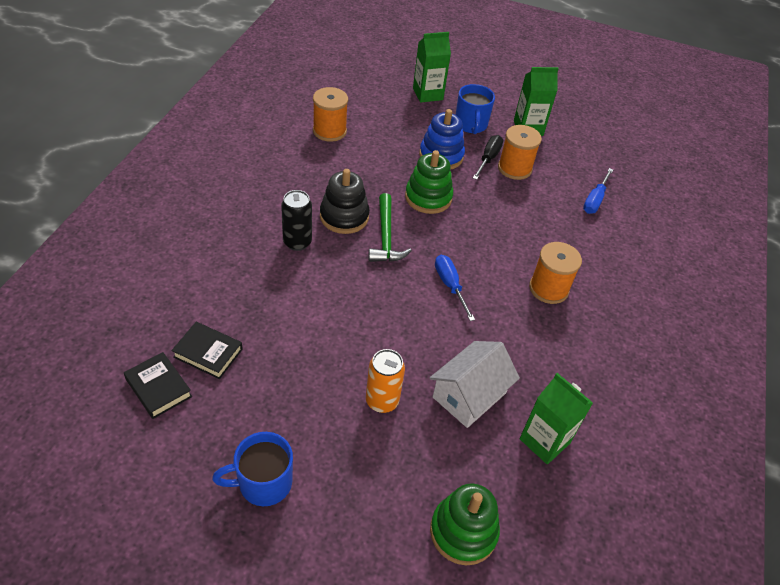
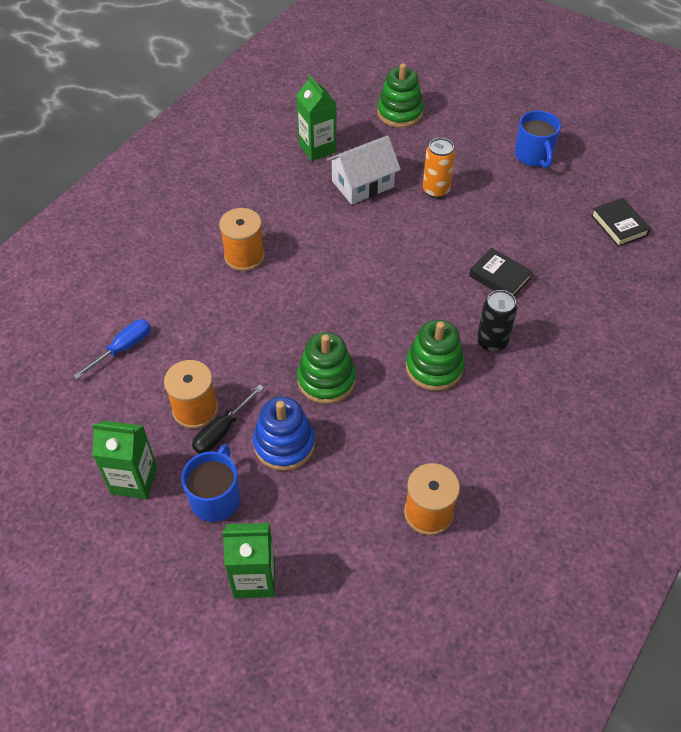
camera: 160 degrees left, 5 degrees up
(208, 353) = (580, 246): black book -> black book (499, 277)
(263, 483) = (533, 156): blue mug -> blue mug turned 75 degrees clockwise
(344, 216) = (434, 367): black stacking toy -> green stacking toy
(385, 237) = (393, 335): green hammer -> none
(450, 285) = (342, 273): blue screwdriver -> none

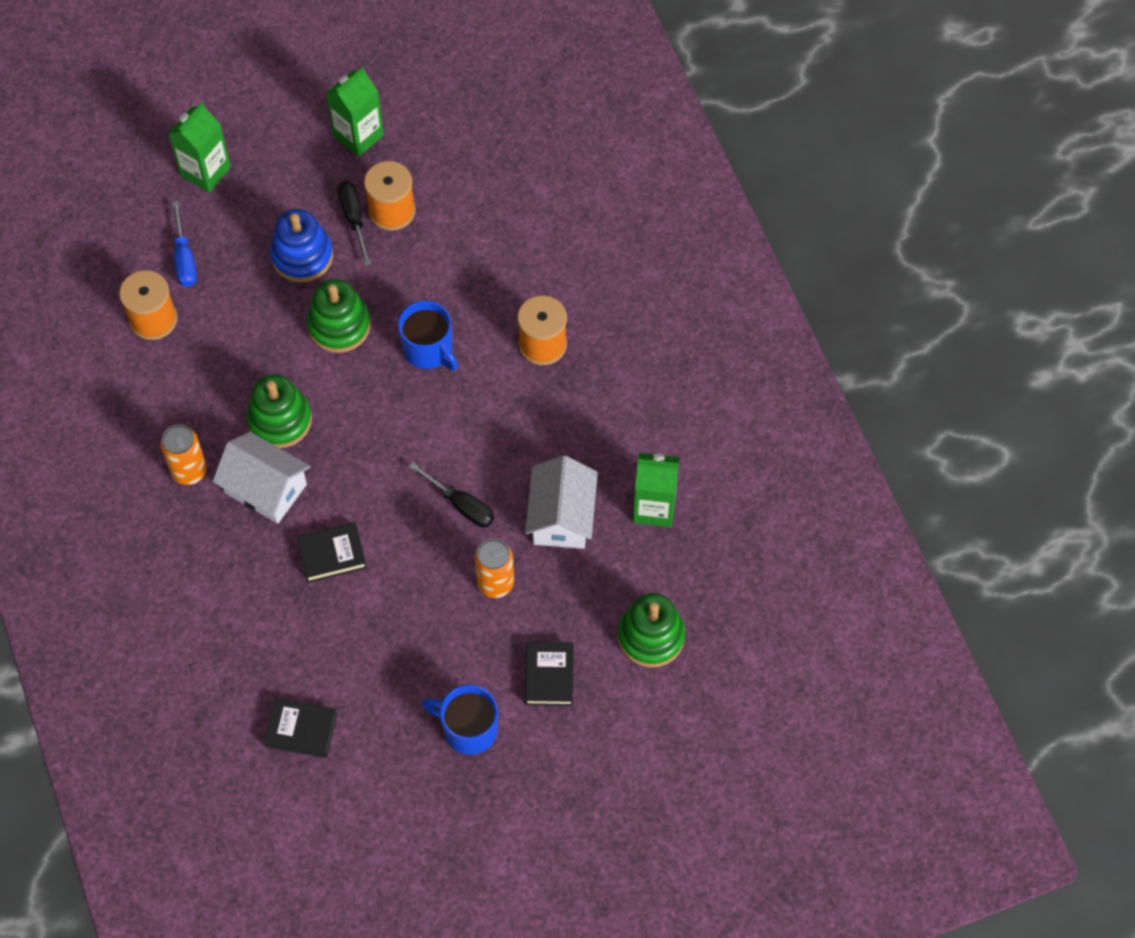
camera: 125 degrees right, 10 degrees up
(123, 348) = (504, 189): blue screwdriver -> blue screwdriver (184, 258)
(216, 498) = (294, 182): blue mug -> blue mug (429, 350)
(401, 233) = (461, 505): none -> black screwdriver
(467, 140) = (549, 676): none -> black book
(492, 342) = (265, 488): black can -> white house
(524, 396) = (189, 471): none -> orange can

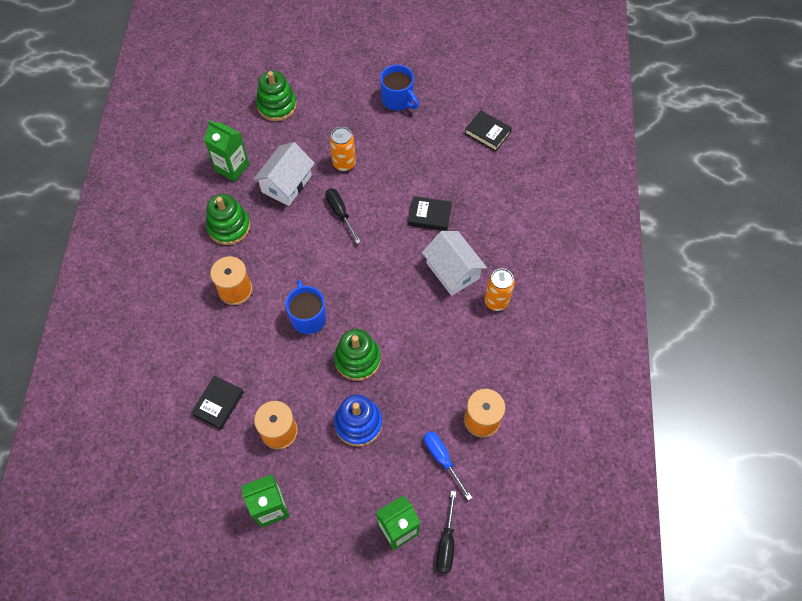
camera: 155 degrees left, 0 degrees up
(184, 258) = (442, 459): blue screwdriver -> blue screwdriver turned 45 degrees counterclockwise
(280, 420) = (425, 310): green stacking toy -> green stacking toy (229, 226)
(354, 219) = (309, 437): black screwdriver -> black screwdriver (446, 543)
(549, 676) = (342, 108): black book -> black book (218, 404)

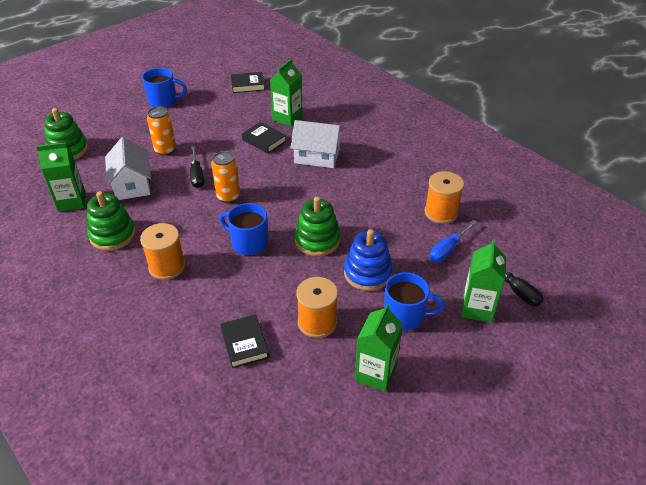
camera: 45 degrees left, 20 degrees down
(340, 213) = (197, 175): black screwdriver -> black screwdriver turned 120 degrees counterclockwise
(341, 484) = (405, 316): none -> blue mug
(429, 216) = (264, 140): black book -> black book turned 75 degrees clockwise
(442, 459) = (447, 249): blue screwdriver -> blue screwdriver turned 60 degrees counterclockwise
(477, 204) = (287, 118): none -> green carton
(496, 301) = (365, 153): orange can -> orange can (228, 196)

